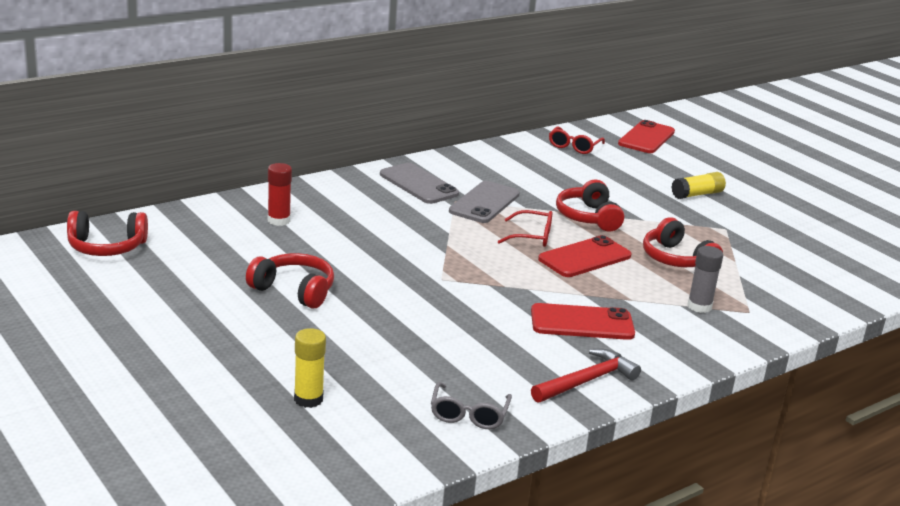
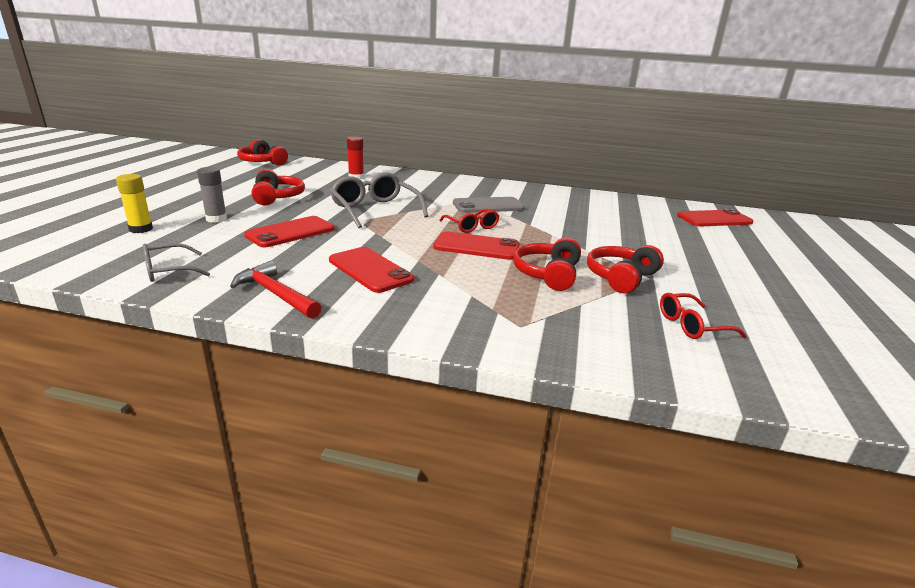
camera: 50 degrees right, 0 degrees up
(418, 184) = (472, 189): grey phone -> none
(419, 258) = (375, 210): none -> grey glasses
(433, 323) = (291, 232): none -> red phone
(574, 147) = (634, 206): red glasses -> red glasses (691, 325)
(587, 381) = (275, 294): red hammer -> red hammer turned 150 degrees counterclockwise
(588, 217) = (541, 233): red headphones -> red headphones (621, 277)
(697, 194) = (677, 254): yellow glue stick -> none
(699, 306) = (484, 303): grey glue stick -> grey glue stick (216, 219)

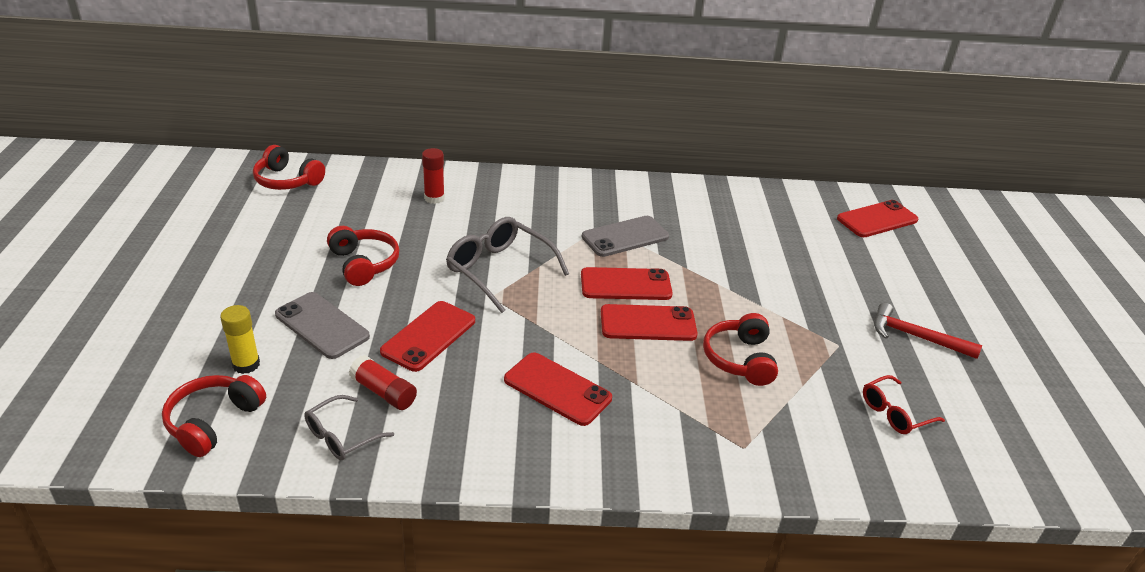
camera: 15 degrees left, 10 degrees up
(216, 219) = (322, 326): grey glue stick -> grey phone
(226, 254) = (384, 392): none -> red glue stick
(275, 294) = (483, 450): red hammer -> red hammer (915, 337)
(472, 226) = (625, 284): red glasses -> red phone
(621, 277) = (811, 350): red headphones -> red headphones (213, 422)

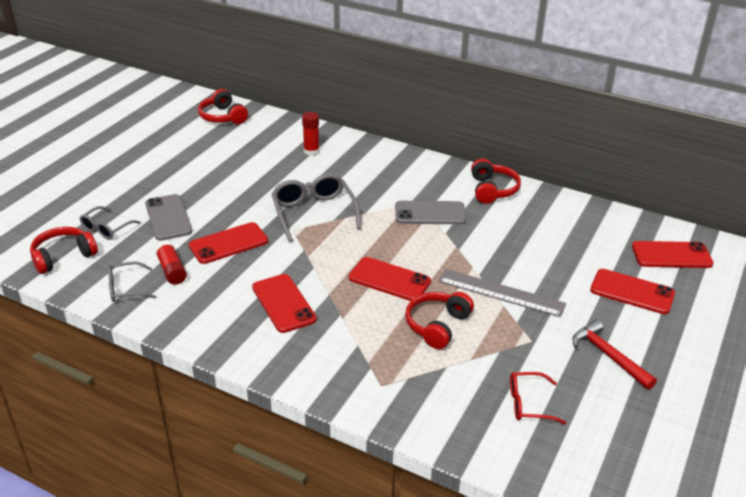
camera: 30 degrees right, 0 degrees up
(246, 364) = (106, 229): yellow glue stick -> grey glasses
(364, 264) = (226, 185): red headphones -> red headphones (492, 190)
(625, 284) = (398, 248): red phone -> red phone (632, 292)
(767, 303) = (501, 292): none -> grey ruler

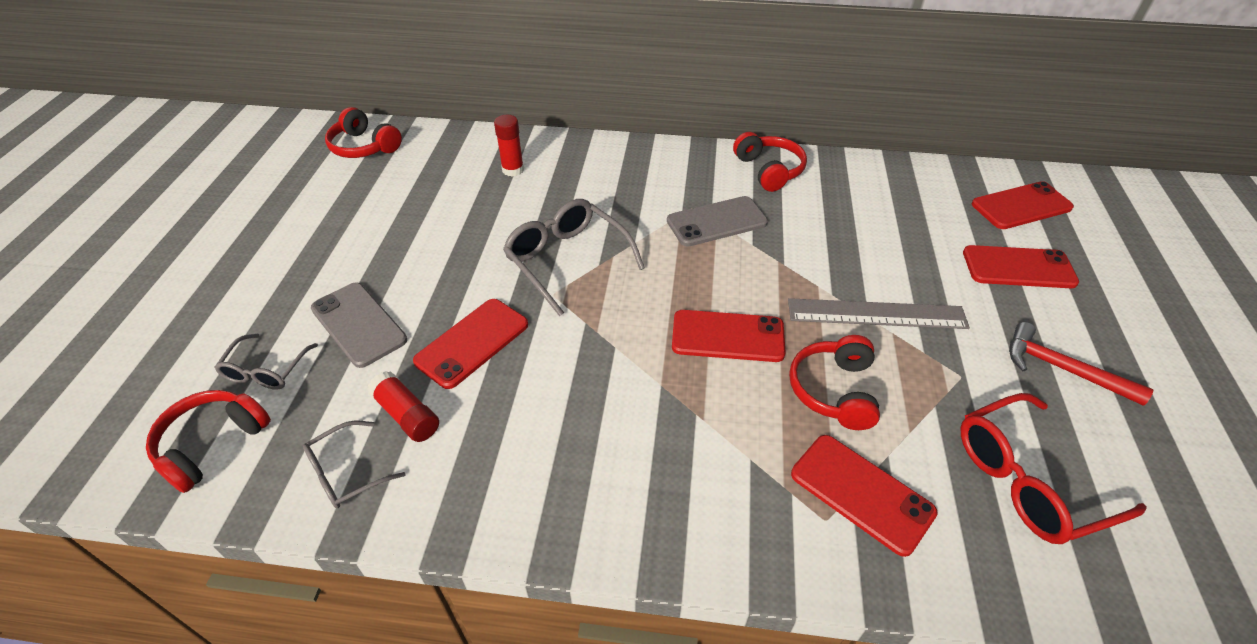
camera: 20 degrees left, 10 degrees up
(283, 303) = (607, 421): red phone -> red phone (861, 493)
(528, 404) = (1028, 480): red glasses -> red glasses, size x1.71

